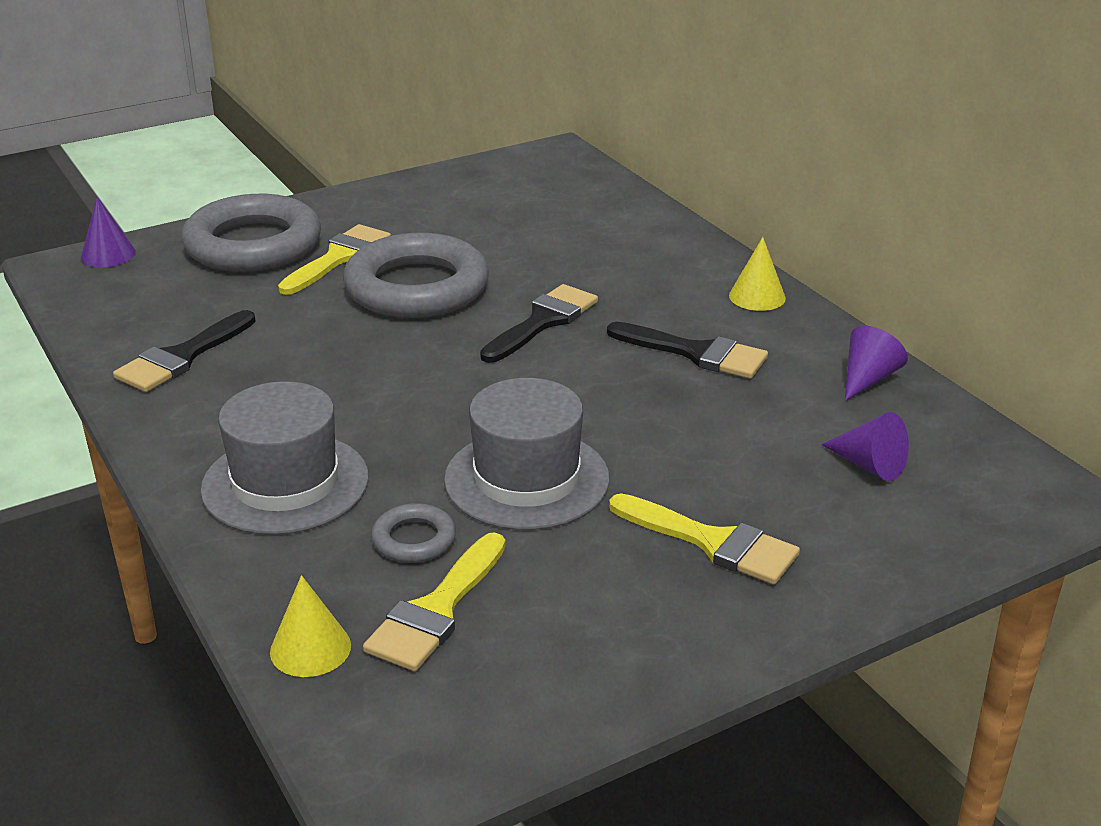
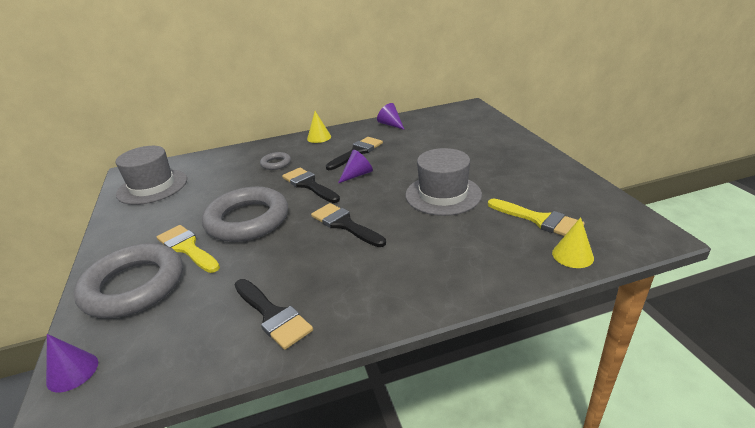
camera: 75 degrees left, 0 degrees up
(285, 483) = (433, 265): grey hat -> grey hat (152, 187)
(408, 380) = (344, 224): none -> black brush
(414, 539) = (487, 225): grey ring -> grey ring (276, 163)
(713, 542) = (491, 159): yellow brush -> none
(869, 465) = (446, 129): purple cone -> purple cone (357, 175)

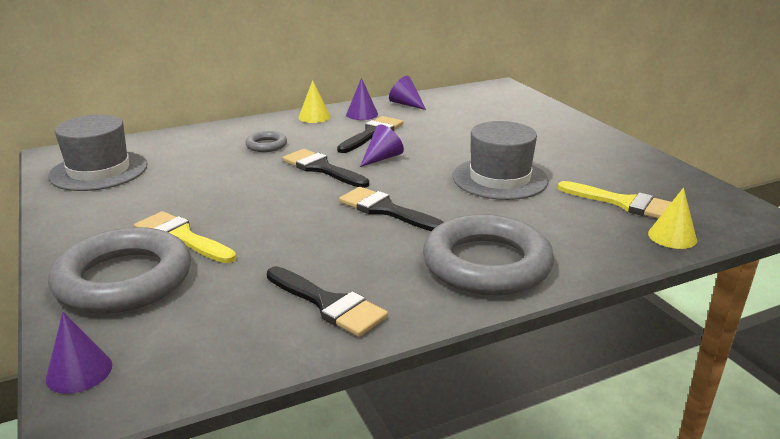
camera: 10 degrees left, 5 degrees down
(247, 220) = (253, 207): grey ring -> grey ring (486, 264)
(354, 134) = (362, 114): none -> purple cone

